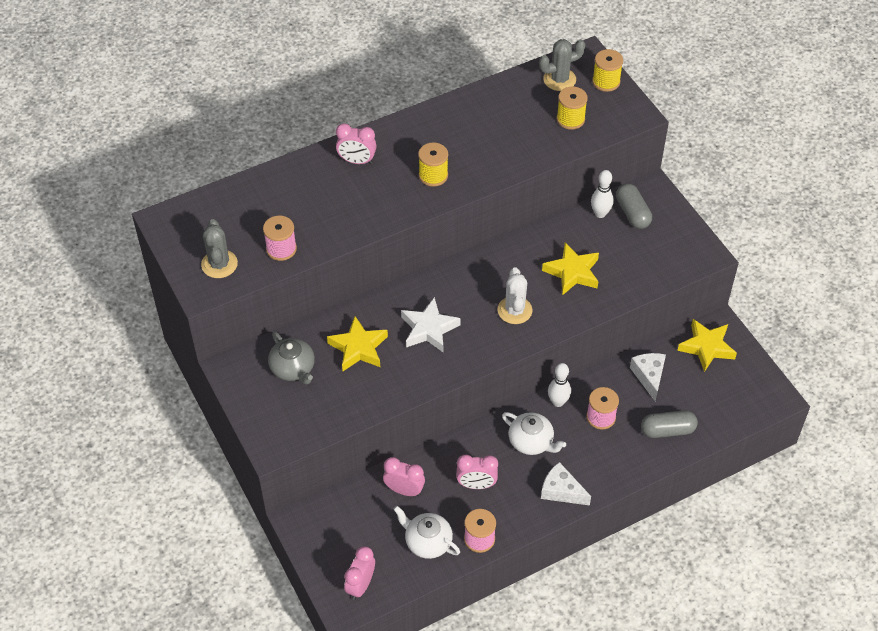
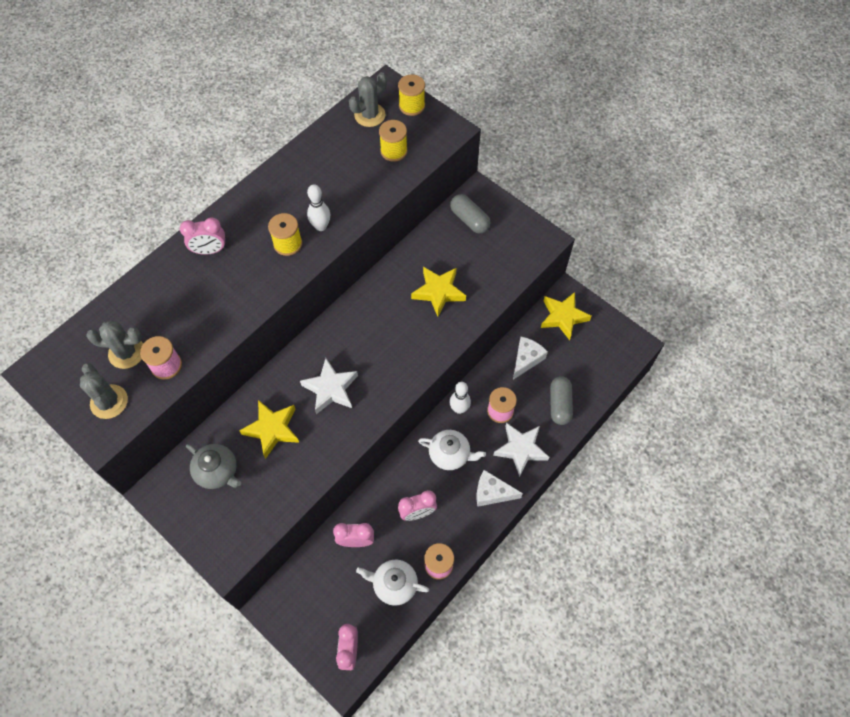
camera: 20 degrees left, 10 degrees up
(249, 227) = (126, 352): none -> grey cactus
(514, 310) = (401, 345): white cactus -> none
(600, 213) = (442, 228): white bowling pin -> white bowling pin (321, 226)
(608, 460) = (520, 449): none -> white star
(649, 376) = (526, 359): white cheese -> white cheese turned 60 degrees clockwise
(667, 430) = (559, 404): grey capsule -> grey capsule turned 60 degrees counterclockwise

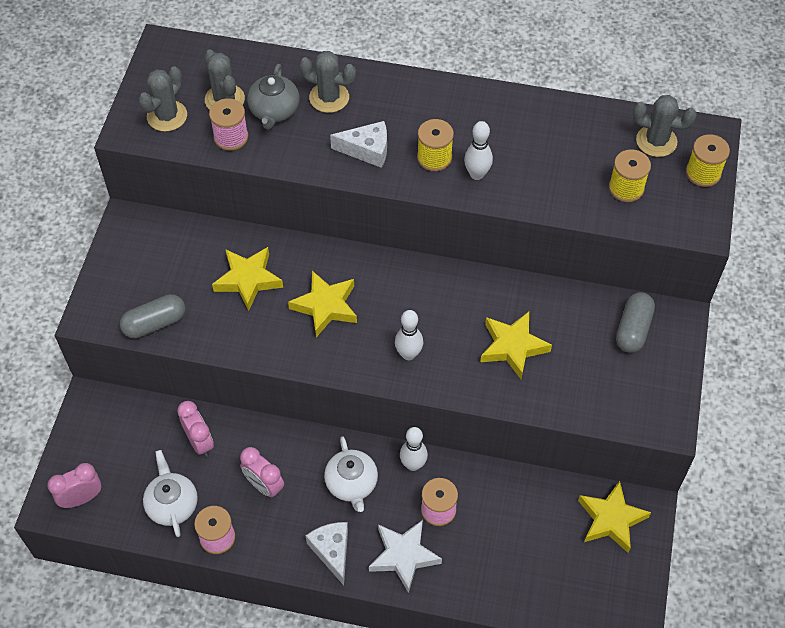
camera: 60 degrees right, 5 degrees down
(182, 282) = (329, 97): none -> grey cactus
(210, 250) = (379, 99): pink clock -> none
(217, 471) = (176, 259): grey teapot -> grey teapot (274, 111)
(331, 389) = (325, 306): white star -> yellow star
(404, 356) = (408, 354): none -> white bowling pin
(526, 359) = (524, 505): white cheese -> white cheese (367, 150)
(559, 404) = (489, 572): grey capsule -> grey capsule (155, 323)

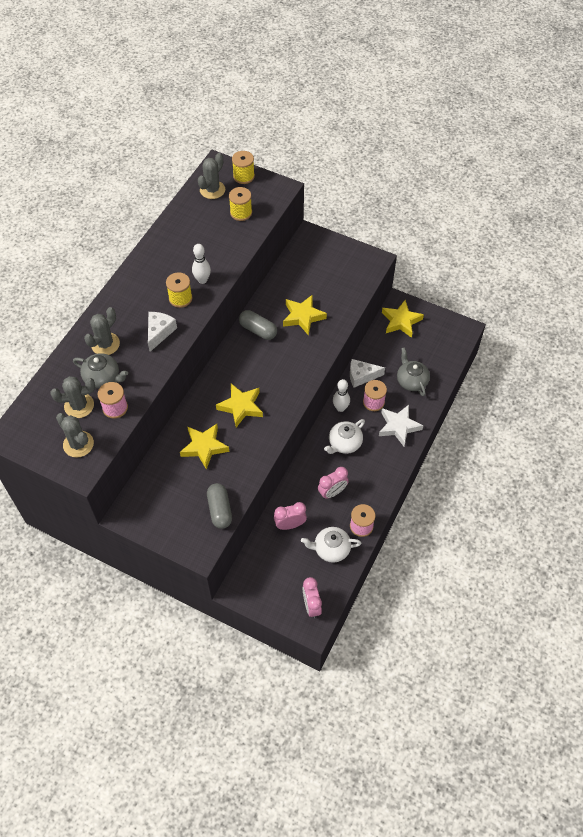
camera: 75 degrees left, 0 degrees up
(332, 551) = (386, 463): white cheese -> white cheese (361, 376)
(352, 484) = (344, 443): white teapot -> white teapot turned 135 degrees clockwise
(408, 354) = (291, 370): white bowling pin -> none
(497, 559) = (411, 381): none -> grey teapot
(633, 329) = (309, 258): grey capsule -> grey capsule (258, 330)

